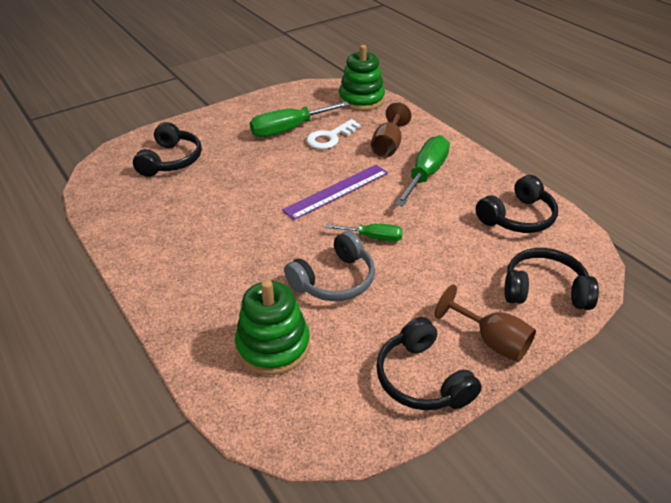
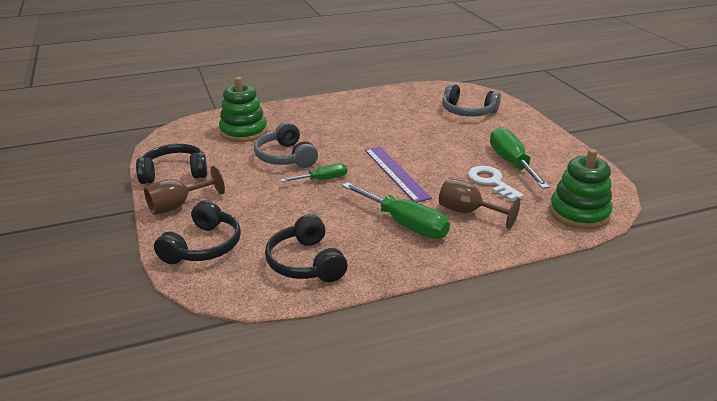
camera: 105 degrees right, 10 degrees down
(171, 160) = (467, 111): black headphones -> grey headphones
(373, 237) = (323, 179): green screwdriver -> green screwdriver turned 135 degrees counterclockwise

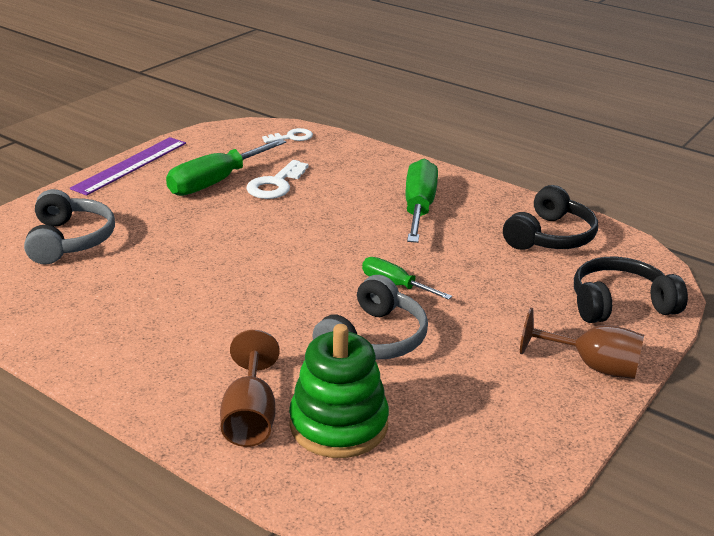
camera: 125 degrees left, 0 degrees up
(174, 173) = (537, 420): black headphones -> none
(396, 173) = (319, 242): purple ruler -> purple ruler (130, 165)
(468, 212) = (355, 183): brown goblet -> brown goblet (250, 417)
(579, 213) = (291, 137): green stacking toy -> white key

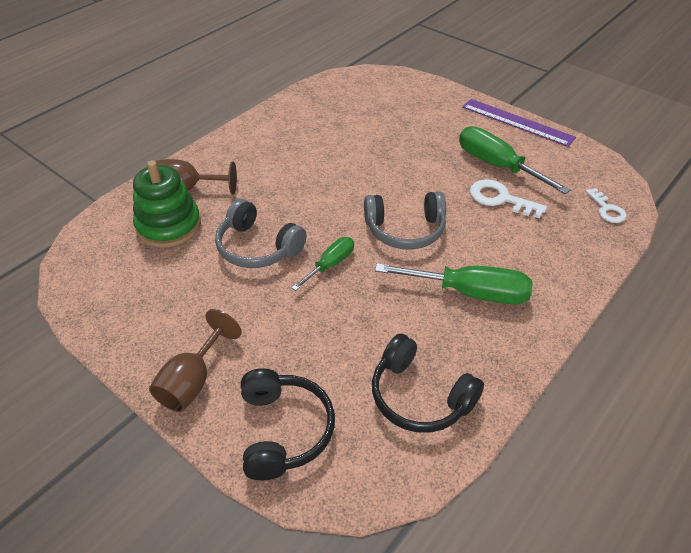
camera: 95 degrees right, 15 degrees up
(70, 240) = (396, 107): grey headphones -> grey headphones (405, 230)

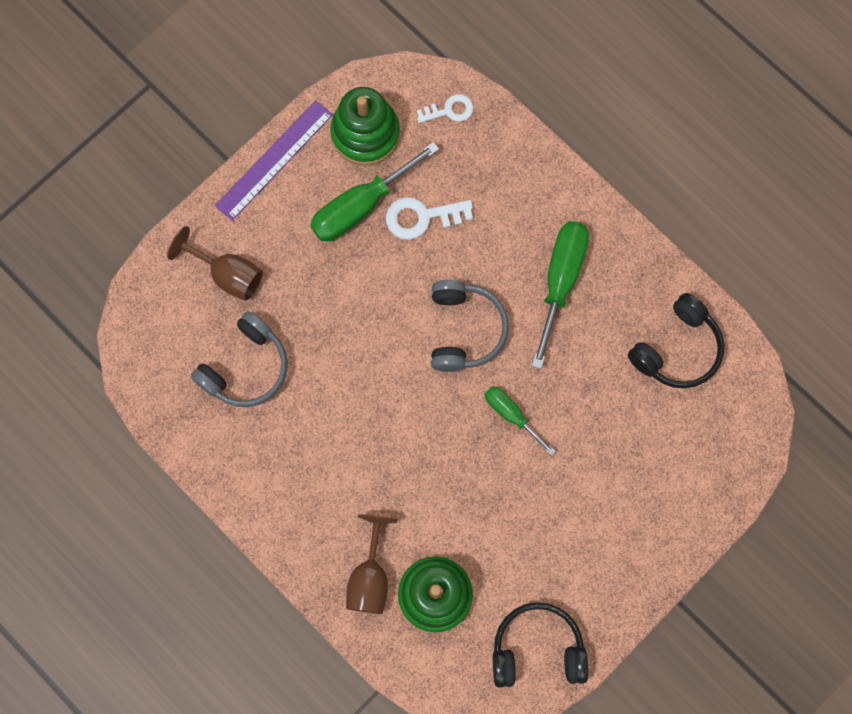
camera: 85 degrees left, 30 degrees up
(192, 381) = (651, 550): brown goblet -> brown goblet (228, 275)
(257, 247) = (479, 492): grey headphones -> grey headphones (246, 368)
(284, 430) = (705, 468): black headphones -> black headphones (537, 649)
(500, 199) = (422, 217): white key -> white key turned 45 degrees clockwise
(560, 164) = (365, 133): none -> green stacking toy

